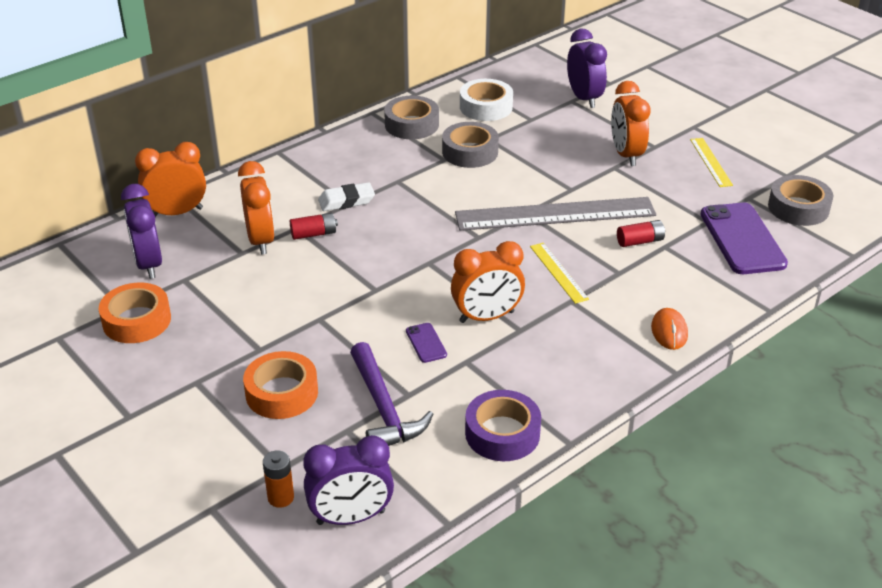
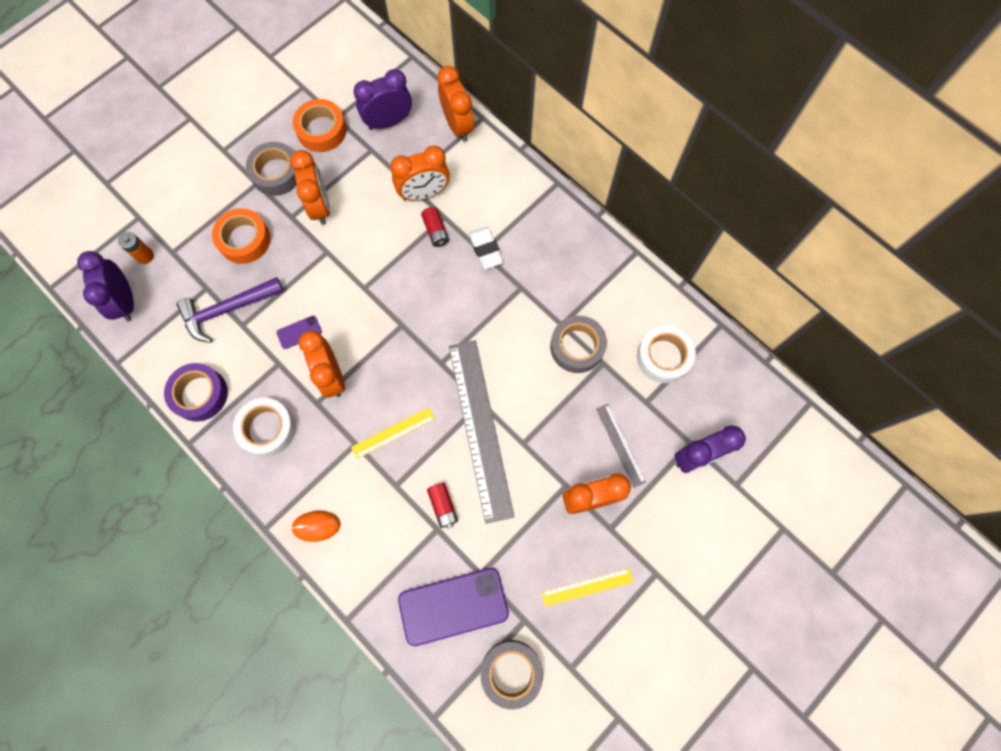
camera: 85 degrees right, 35 degrees up
(251, 323) = (320, 206): none -> orange clock
(411, 125) = (619, 290): grey tape -> grey tape (276, 173)
(551, 370) = (267, 429): none -> white tape
(573, 135) = (620, 445): none -> grey ruler

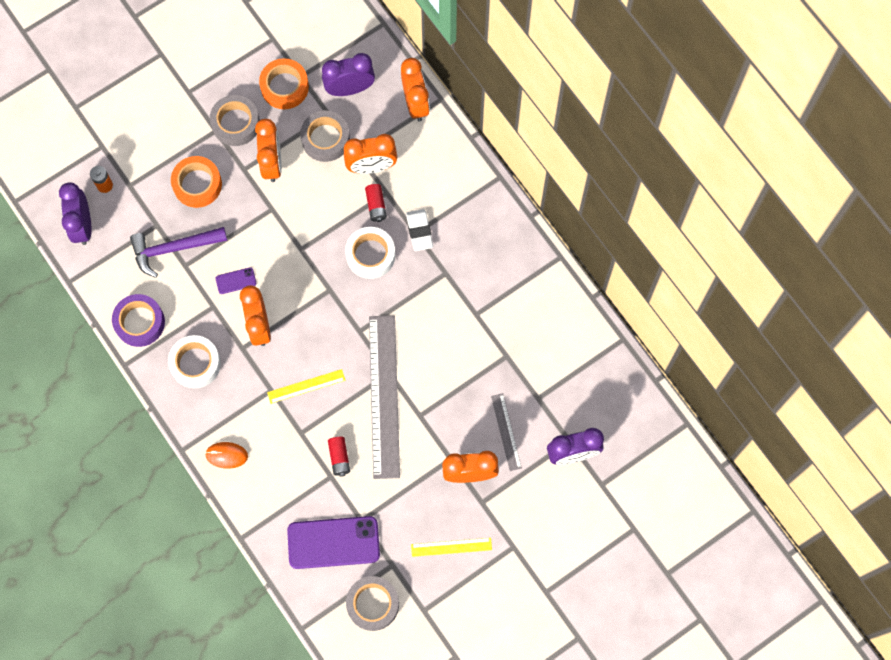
camera: 10 degrees right, 0 degrees up
(577, 347) = (485, 337): grey tape -> grey tape (325, 139)
(663, 357) = (563, 359): white tape -> white tape (370, 255)

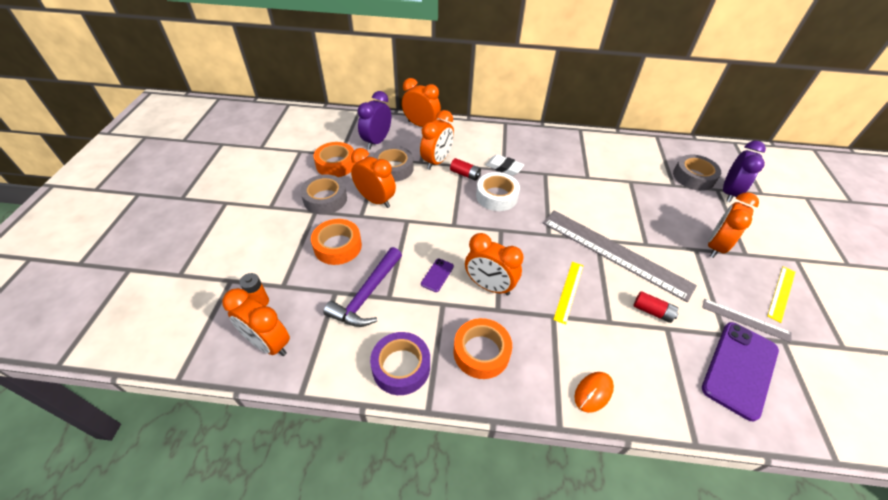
camera: 50 degrees left, 25 degrees down
(82, 225) = (268, 343): purple clock -> orange clock
(195, 363) = (481, 352): white tape -> orange tape
(373, 604) = (824, 381): grey tape -> grey tape (693, 177)
(506, 432) = (691, 211): grey ruler -> grey ruler (745, 320)

